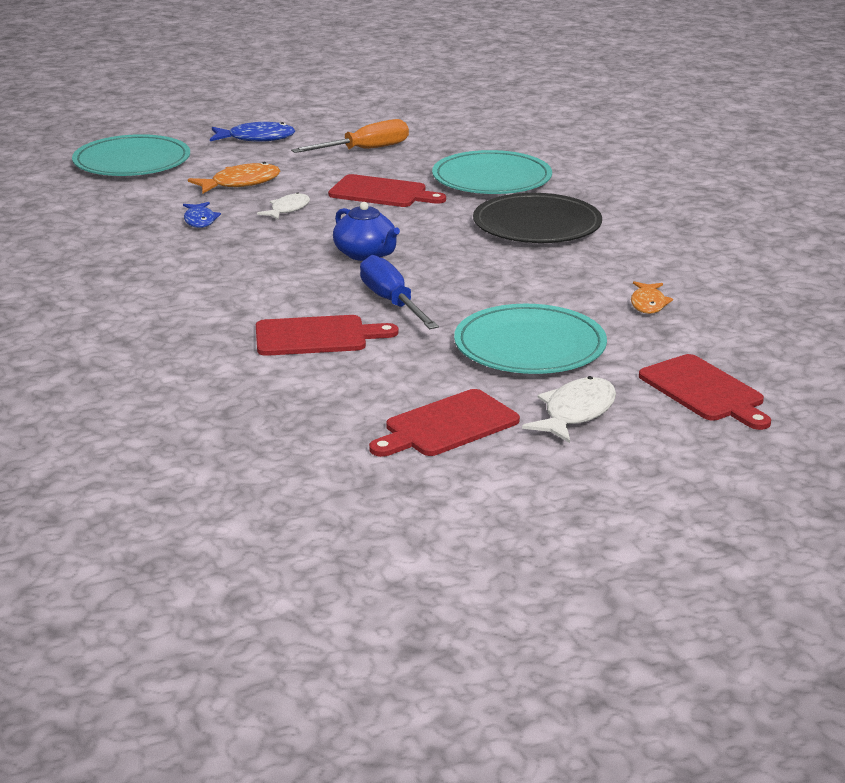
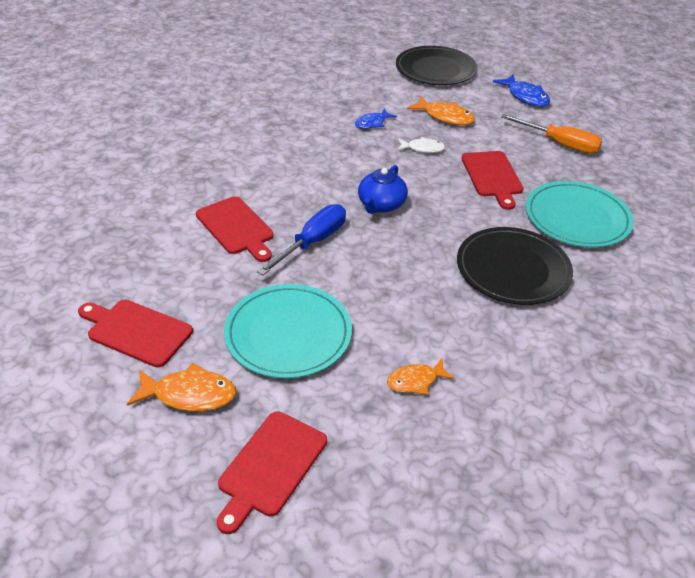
camera: 60 degrees right, 15 degrees up
(132, 161) = (435, 69): turquoise plate -> black plate
(576, 413) = (189, 395): white fish -> orange fish

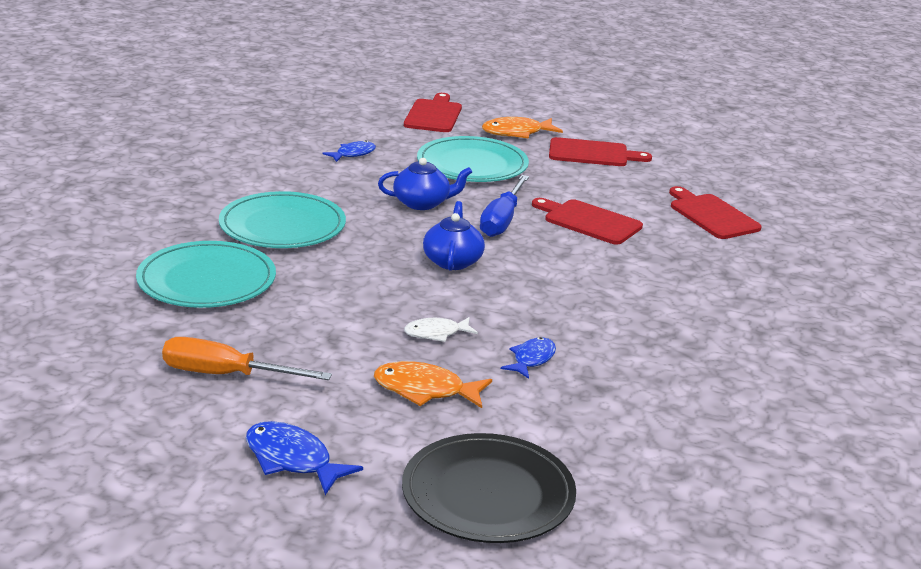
camera: 160 degrees right, 15 degrees down
(373, 278) = (422, 203): none -> blue teapot
(415, 381) = (353, 154): orange fish -> blue fish
(492, 176) = (324, 311): red cutting board -> red cutting board (711, 215)
(513, 269) = (282, 226): black plate -> turquoise plate

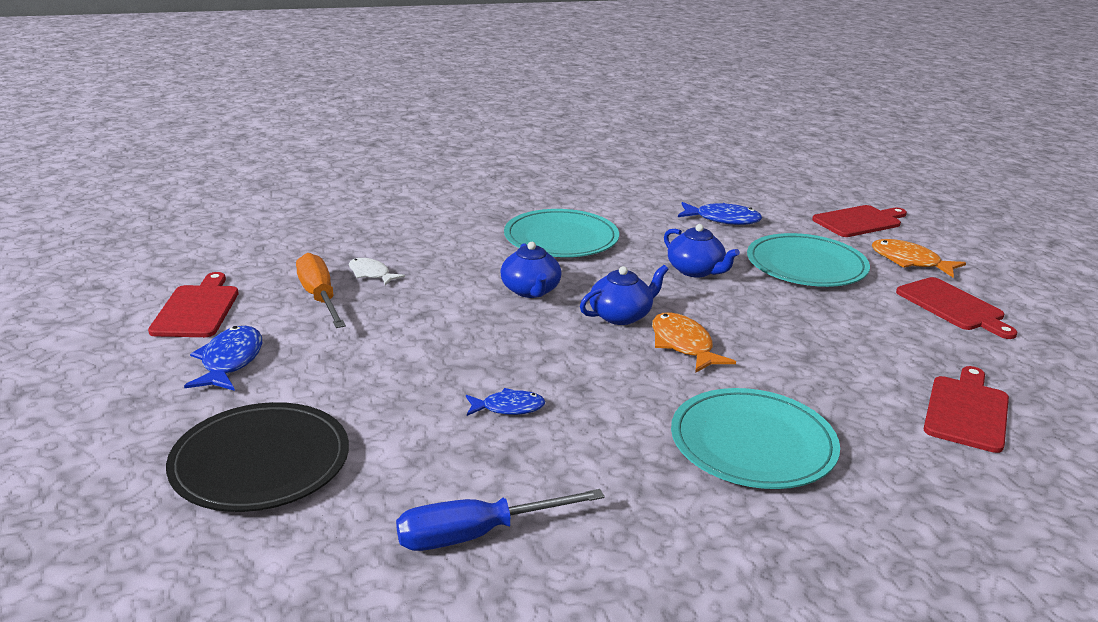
camera: 55 degrees right, 0 degrees up
(207, 280) = (440, 245): turquoise plate -> turquoise plate (753, 443)
(353, 154) = (723, 219): blue fish -> blue fish, size x1.51
(359, 277) = (530, 291): none -> blue teapot
(425, 390) = (392, 377): orange fish -> orange fish (683, 345)
(436, 333) = (489, 350): white fish -> white fish (371, 274)
(502, 220) = (732, 311): blue screwdriver -> blue screwdriver (477, 535)
(589, 221) = (812, 350): red cutting board -> red cutting board (197, 309)

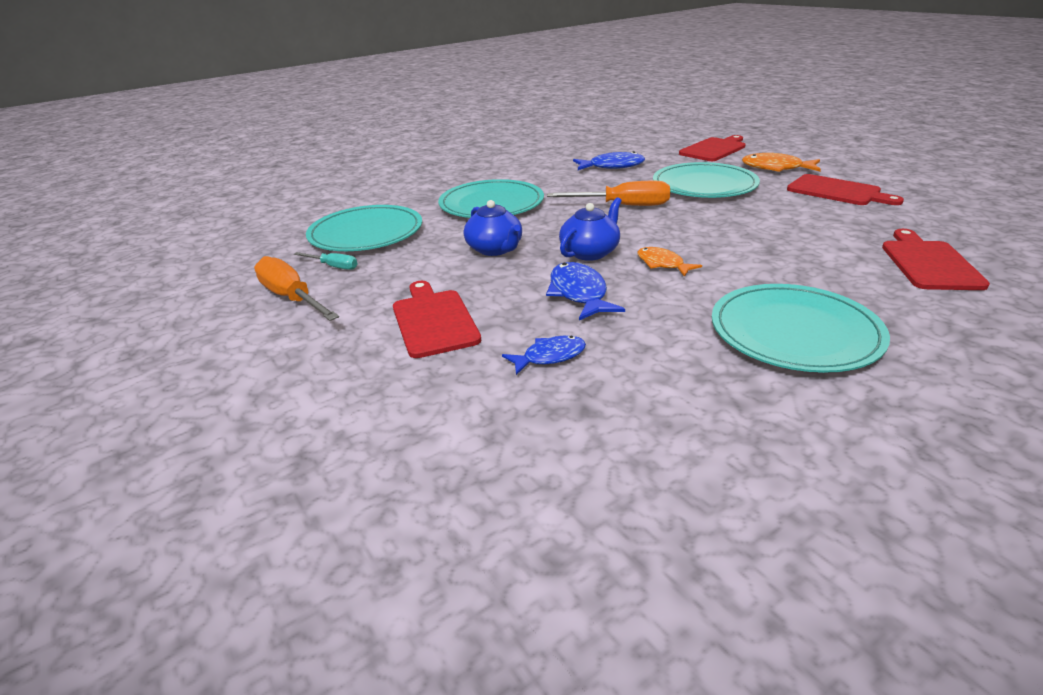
camera: 15 degrees left, 5 degrees up
(197, 309) = (160, 338): red cutting board -> red cutting board (433, 320)
(230, 361) = (222, 383): blue fish -> blue fish (579, 293)
(260, 462) = (313, 488): black plate -> none
(371, 274) = (333, 266): white fish -> turquoise screwdriver
(419, 245) = (366, 233): none -> turquoise plate
(477, 535) = (614, 503): blue screwdriver -> none
(683, 345) = (662, 264): orange fish -> orange fish, size x0.66
(696, 271) = (623, 206): blue teapot -> orange screwdriver

